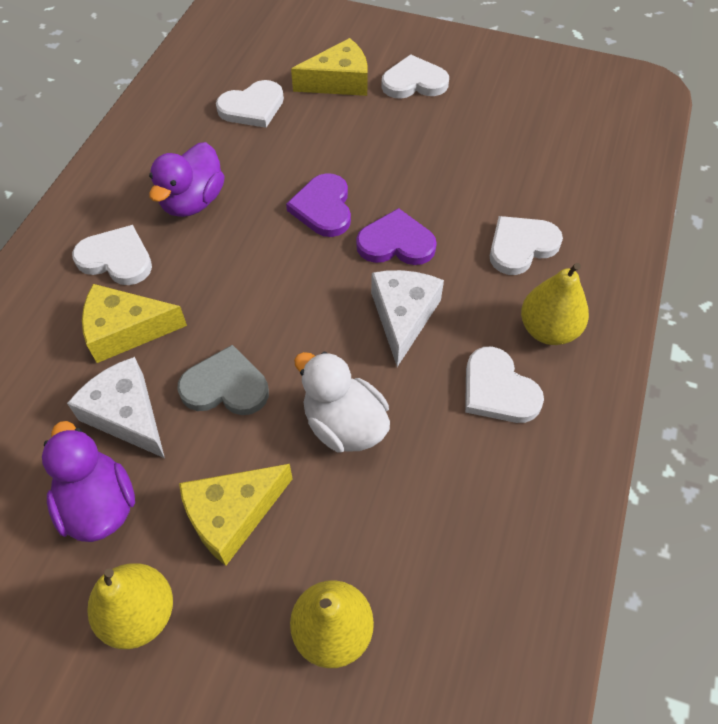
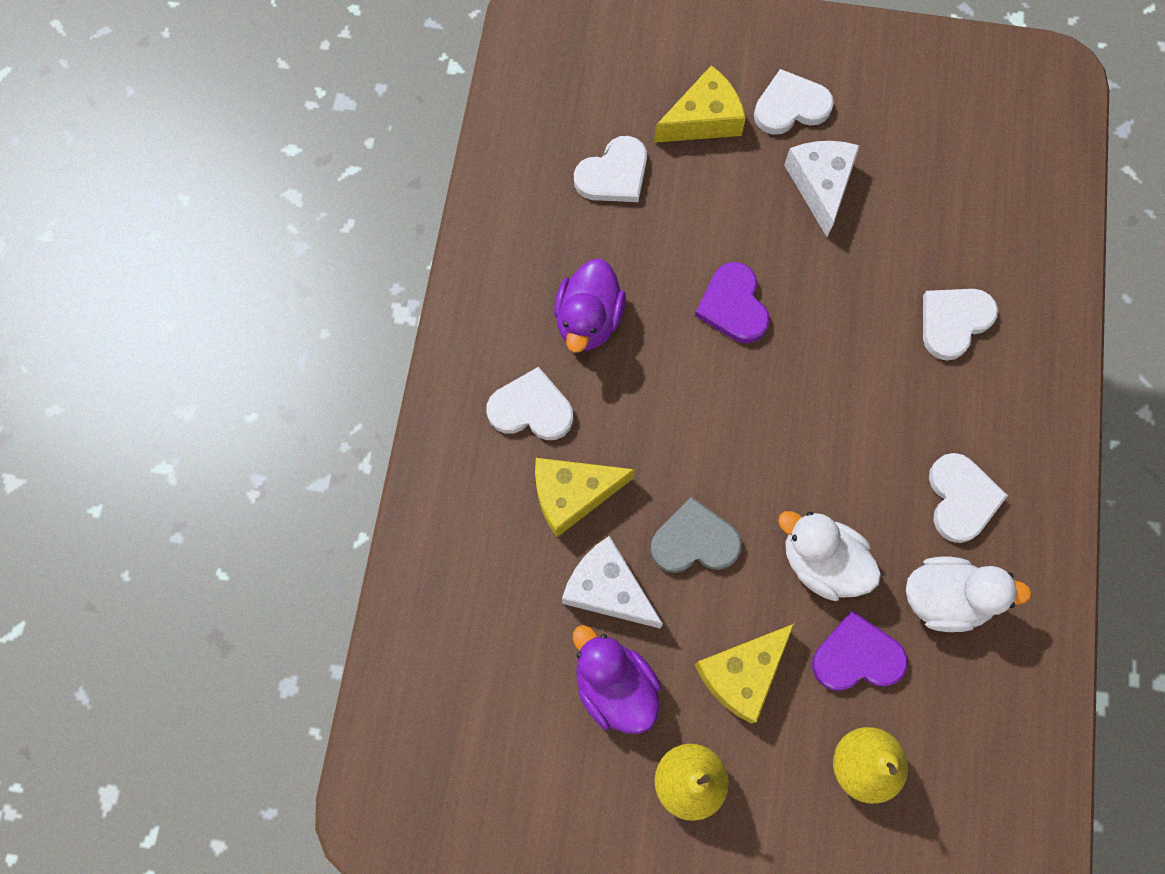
camera: 10 degrees left, 15 degrees up
(396, 243) = (822, 339): purple heart -> purple heart (857, 656)
(403, 316) = (850, 430): white cheese -> white cheese (820, 185)
(462, 478) = (945, 599): none -> white duck
(498, 390) = (961, 499): white heart -> white heart turned 135 degrees counterclockwise
(548, 330) = (998, 421): yellow pear -> none

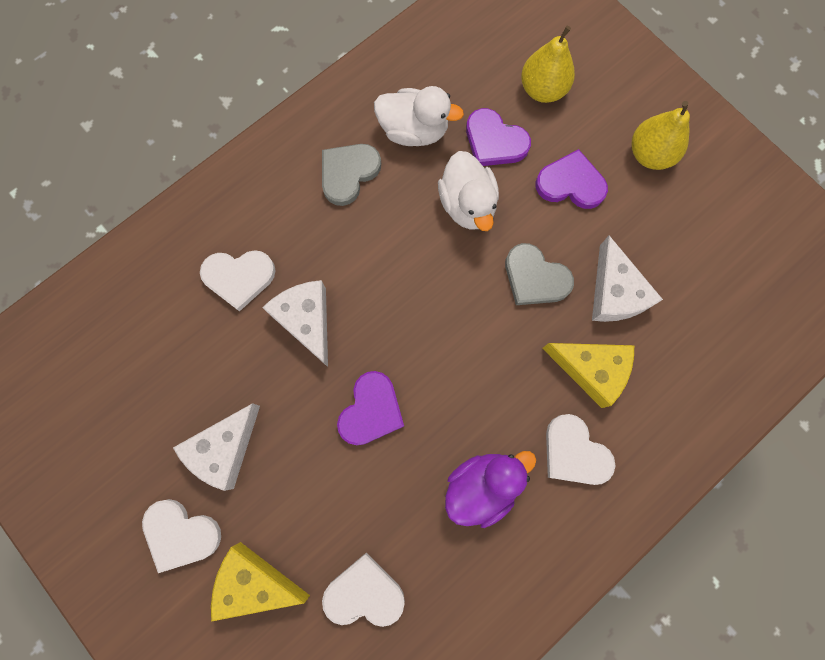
camera: 140 degrees left, 5 degrees up
(614, 686) = (654, 235): purple duck -> none
(742, 674) = (571, 183): yellow cheese -> purple heart
(859, 334) = (306, 320): none -> white cheese
(945, 599) = (414, 130): white duck -> white duck turned 150 degrees clockwise
(961, 499) = (348, 173): white heart -> grey heart

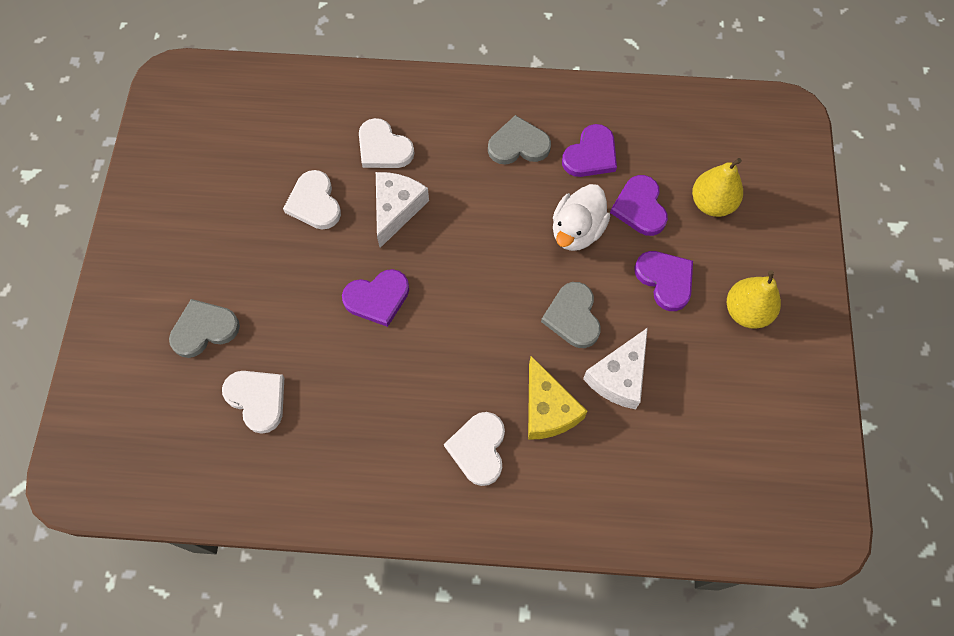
camera: 45 degrees right, 10 degrees down
(181, 534) = (194, 262): white heart -> white heart (314, 203)
(224, 449) = (268, 238): white cheese -> none
(254, 582) = (204, 329): yellow cheese -> grey heart
(414, 130) = (591, 155): white duck -> purple heart
(482, 486) = (396, 409): purple duck -> none

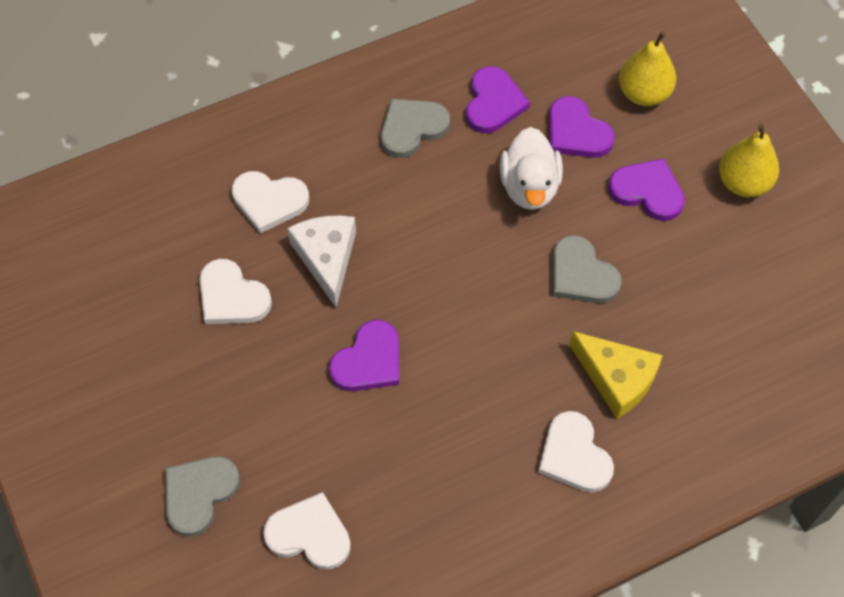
camera: 30 degrees left, 5 degrees down
(619, 376) = (664, 309): white cheese -> none

